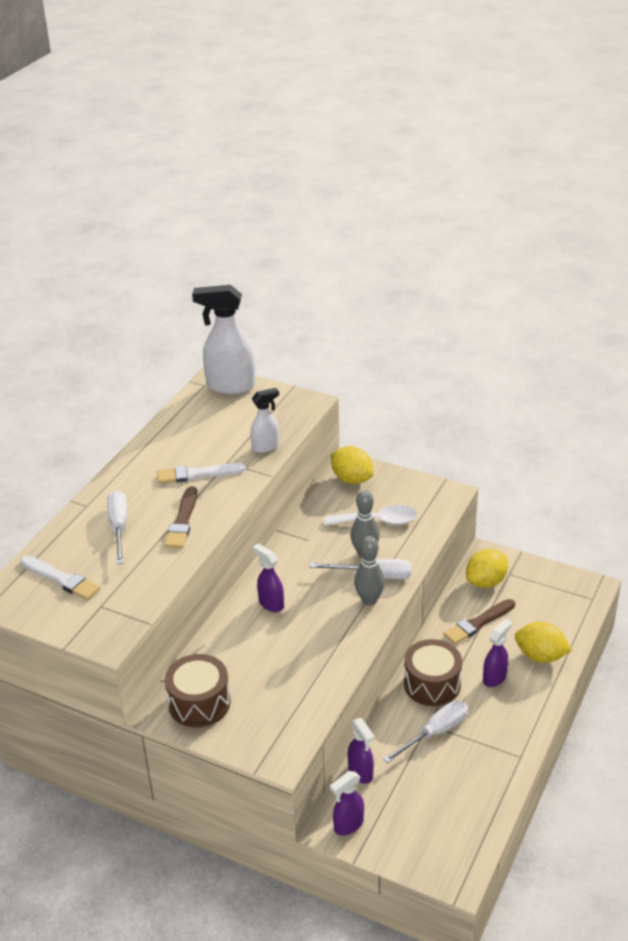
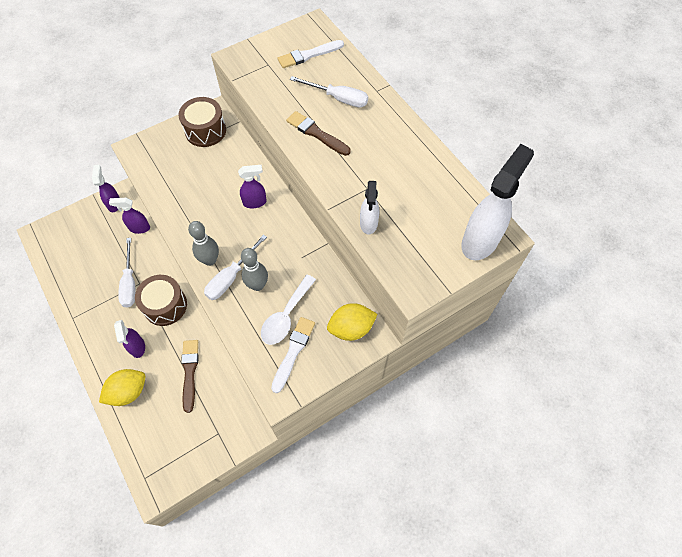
camera: 120 degrees right, 25 degrees up
(197, 474) = (365, 164): white brush -> white brush (293, 352)
(486, 582) = (223, 408): yellow lemon -> none

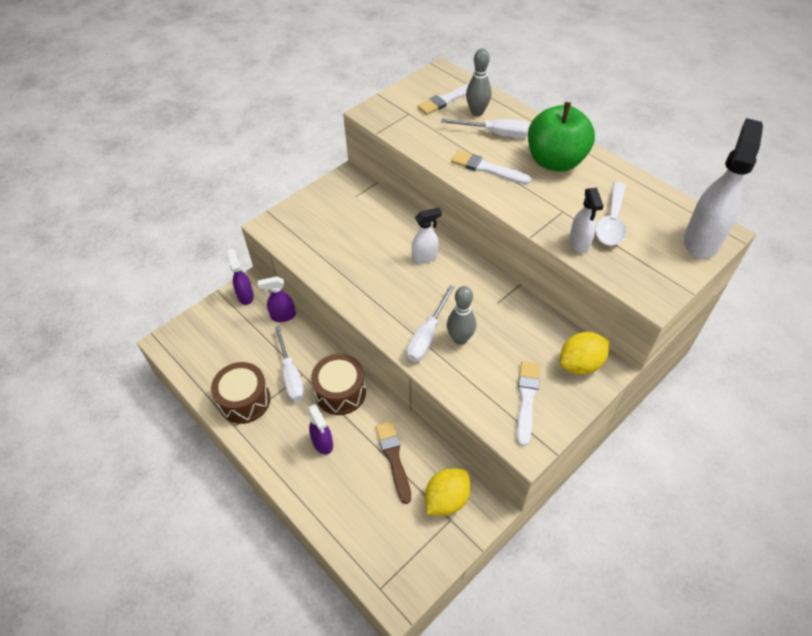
camera: 10 degrees left, 10 degrees down
(128, 392) = (328, 494): yellow lemon -> yellow lemon (446, 499)
(205, 131) = (344, 196): brown drum -> brown drum (244, 400)
(210, 260) = (397, 323): grey bowling pin -> grey bowling pin (477, 112)
(255, 202) = (425, 257): purple spray bottle -> white spray bottle
(286, 316) = (504, 364): white spoon -> white spoon (611, 222)
(316, 133) = (487, 169): brown brush -> white brush
(380, 136) = (555, 161): none -> green apple

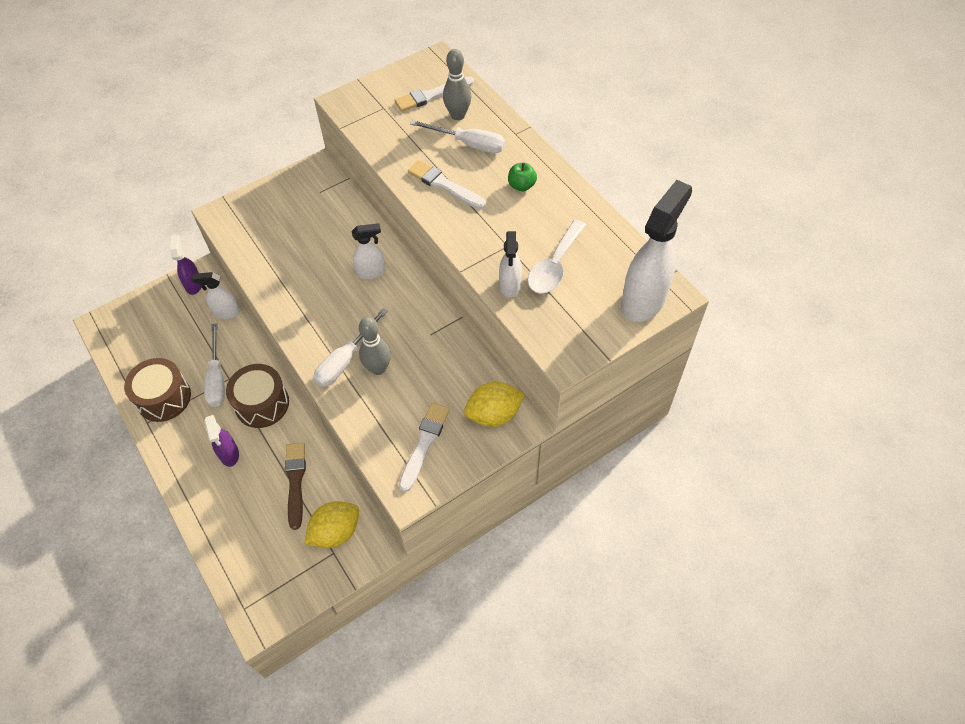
camera: 10 degrees right, 5 degrees up
(283, 316) = (226, 312): purple spray bottle -> white spray bottle
(555, 161) = (521, 186): green apple -> green apple, size x0.40

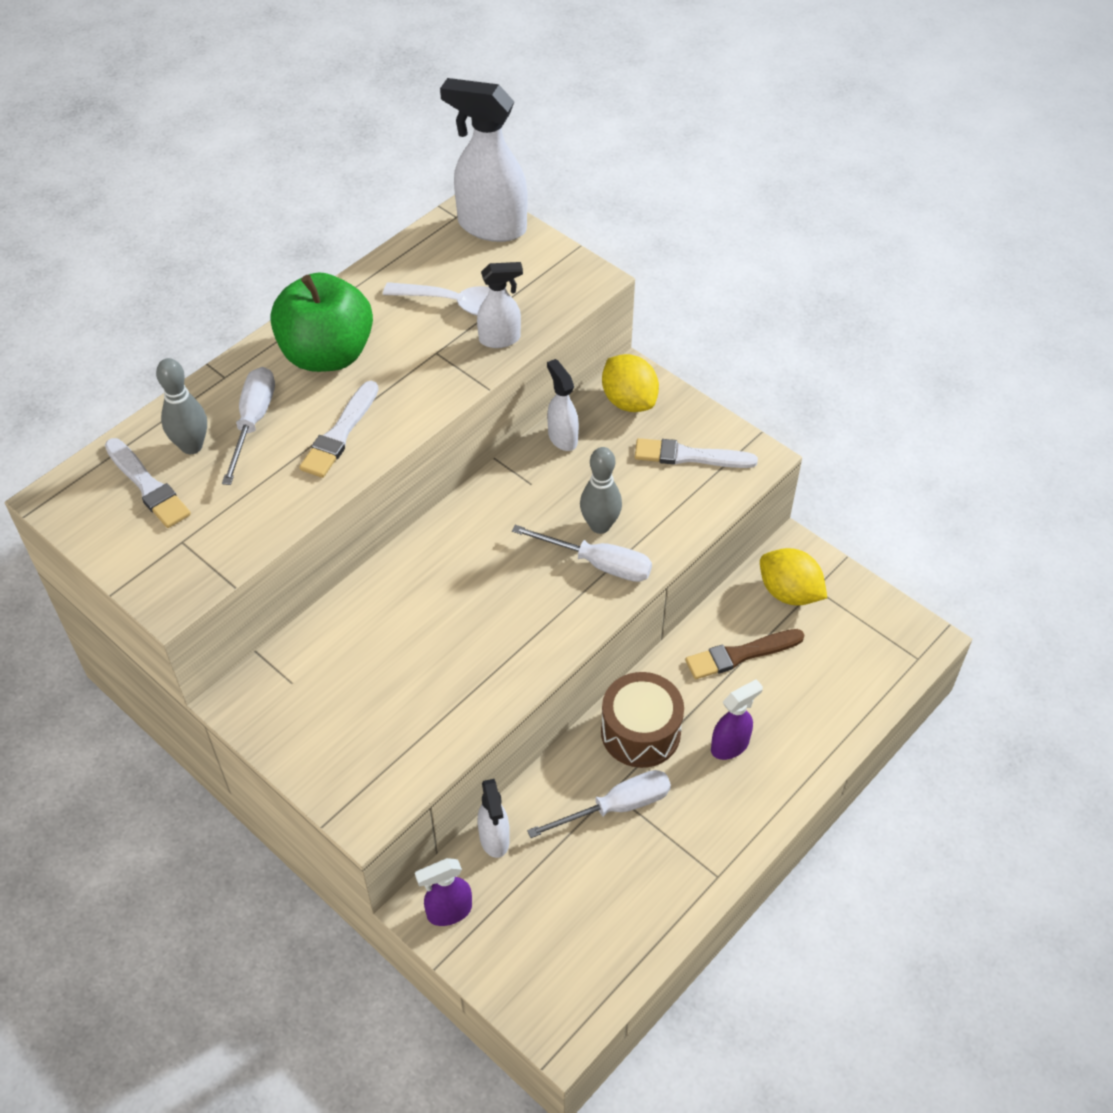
camera: 105 degrees left, 5 degrees down
(164, 398) = (670, 869): brown drum -> none
(371, 272) = (442, 572): white spray bottle -> white spray bottle (562, 438)
(521, 186) = (327, 354): green apple -> green apple, size x2.48

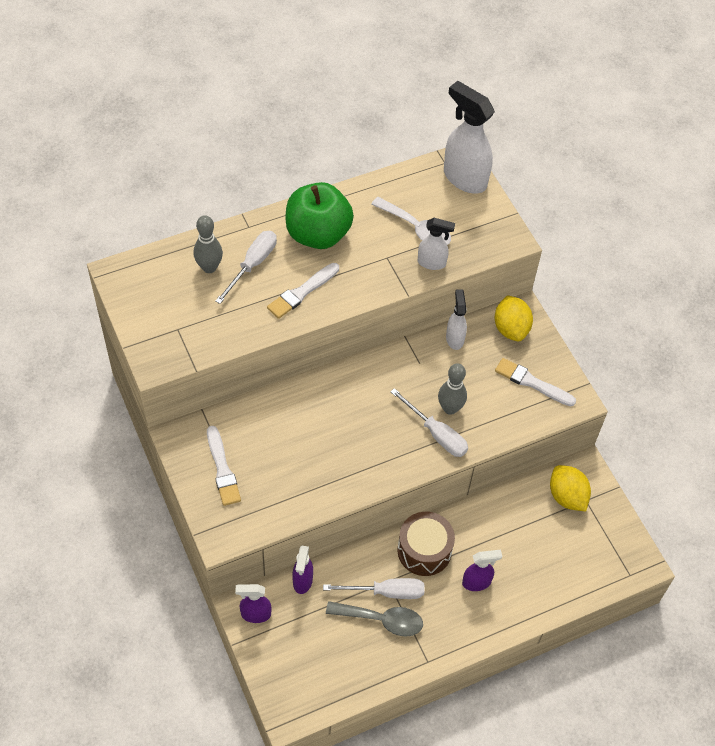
camera: 20 degrees right, 5 degrees up
(148, 486) = (173, 284): white brush -> white brush (222, 469)
(494, 839) = (302, 581): white spray bottle -> purple spray bottle
(628, 847) = (382, 620): none -> grey spoon
(740, 655) = (513, 525): brown brush -> none

